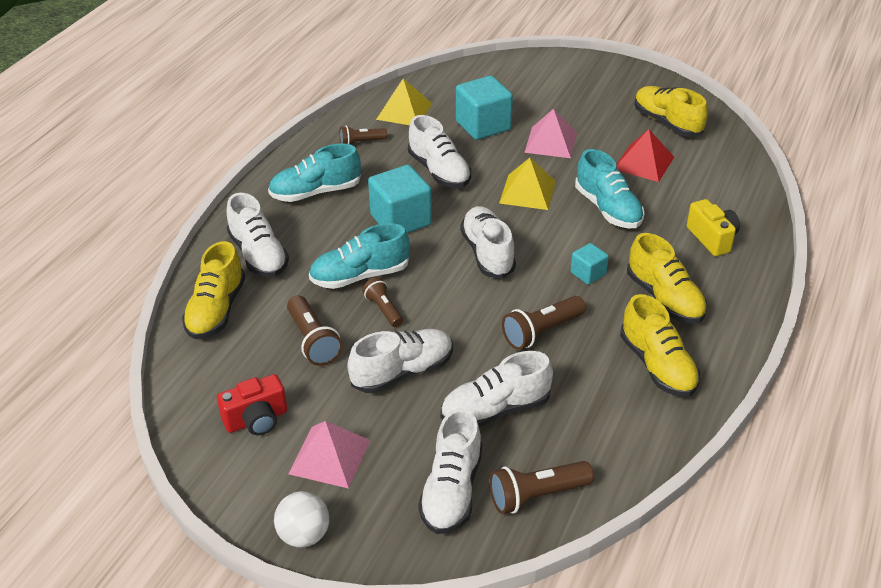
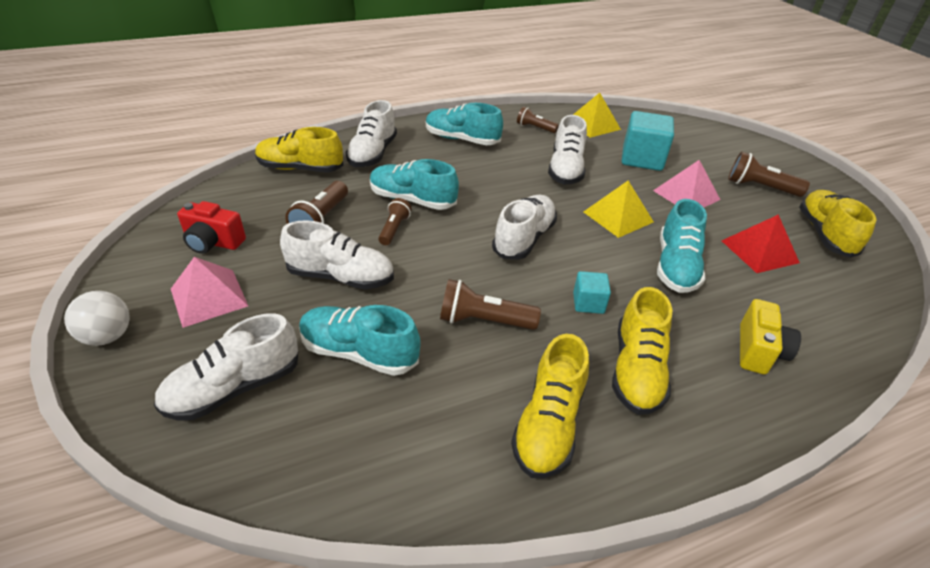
camera: 40 degrees right, 0 degrees up
(216, 310) = (300, 168): yellow shoe -> yellow shoe turned 45 degrees clockwise
(401, 220) = (492, 183): turquoise cube -> none
(495, 410) = (359, 352): white shoe -> turquoise shoe
(537, 495) = (281, 450): brown flashlight -> brown flashlight (760, 187)

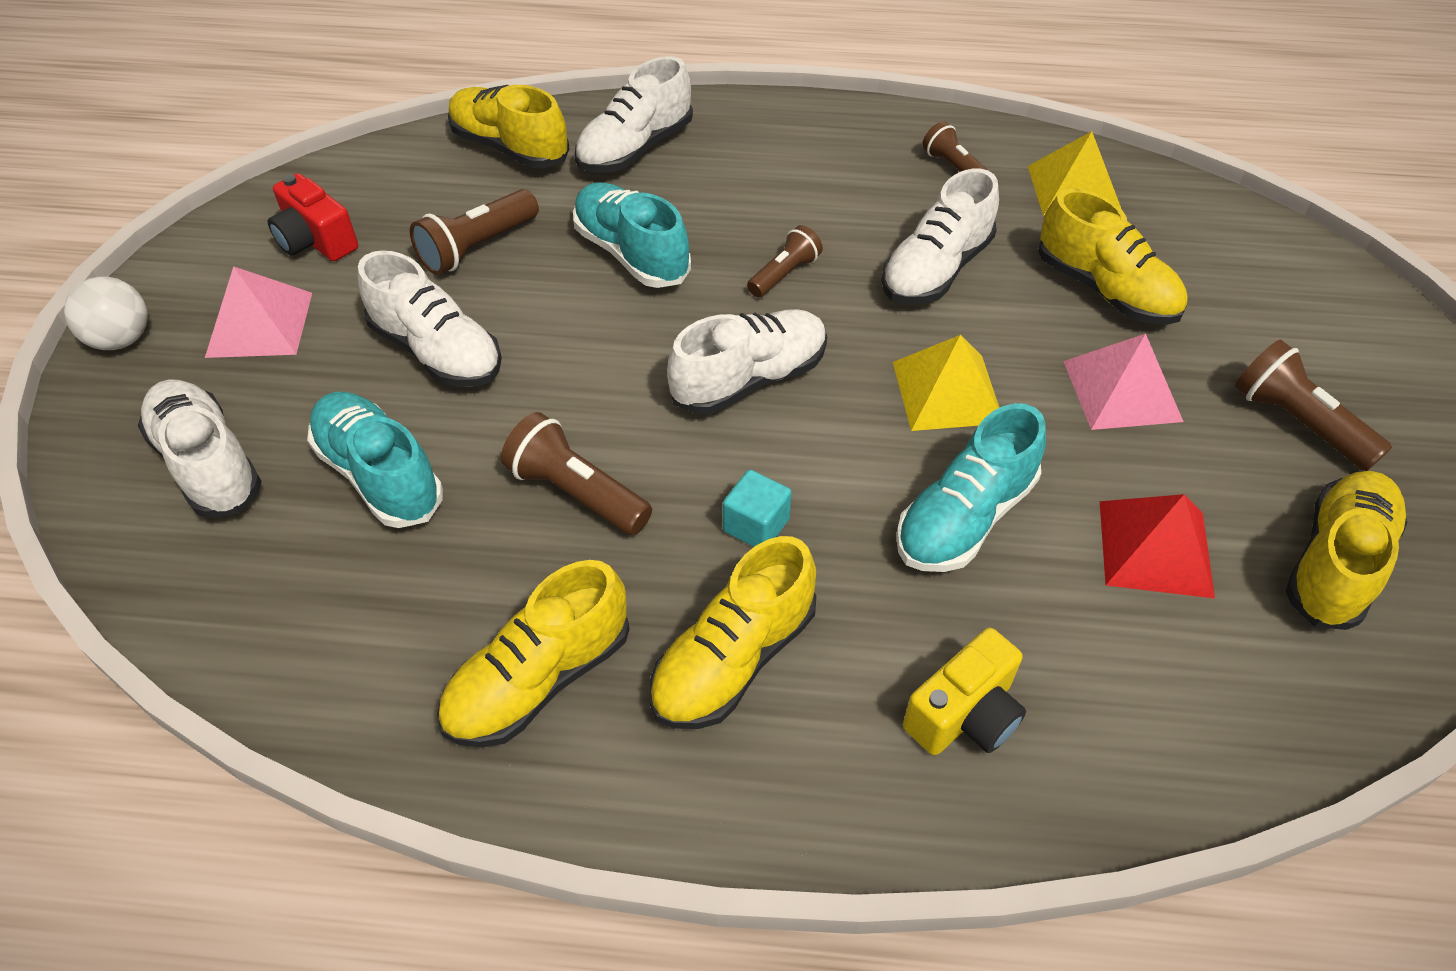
camera: 30 degrees right, 10 degrees up
(234, 388) = (208, 464): white shoe -> white shoe turned 60 degrees clockwise
(394, 229) = (566, 297): brown flashlight -> brown flashlight (784, 274)
(462, 139) = (801, 159): turquoise shoe -> none
(642, 159) = (1105, 290): turquoise cube -> yellow shoe

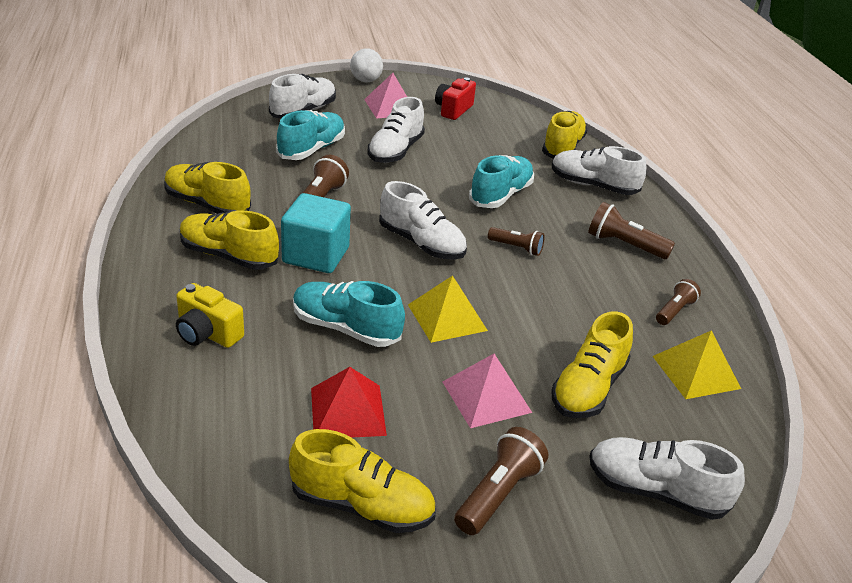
camera: 70 degrees right, 15 degrees down
(477, 247) = (476, 150): brown flashlight -> brown flashlight (624, 245)
(756, 525) = (316, 255): turquoise cube -> turquoise cube, size x1.90
(935, 270) = (558, 307): white shoe -> white shoe (655, 491)

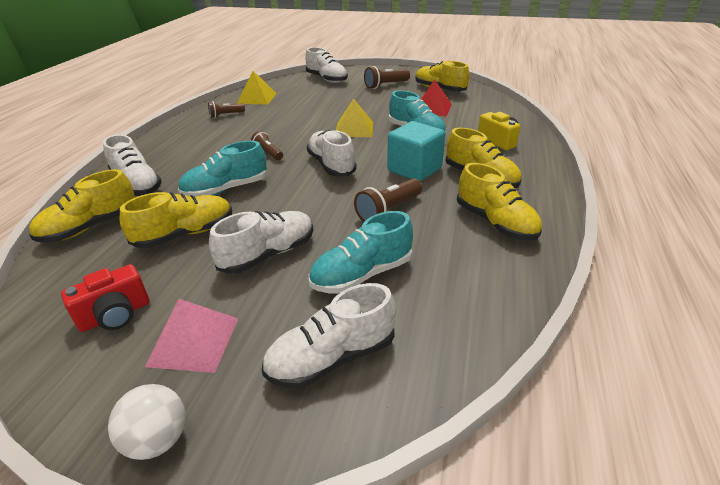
camera: 150 degrees left, 0 degrees up
(486, 396) = (364, 104): pink pyramid -> none
(588, 388) = (314, 100): yellow shoe -> yellow shoe (185, 234)
(624, 245) = (193, 144): brown flashlight -> none

